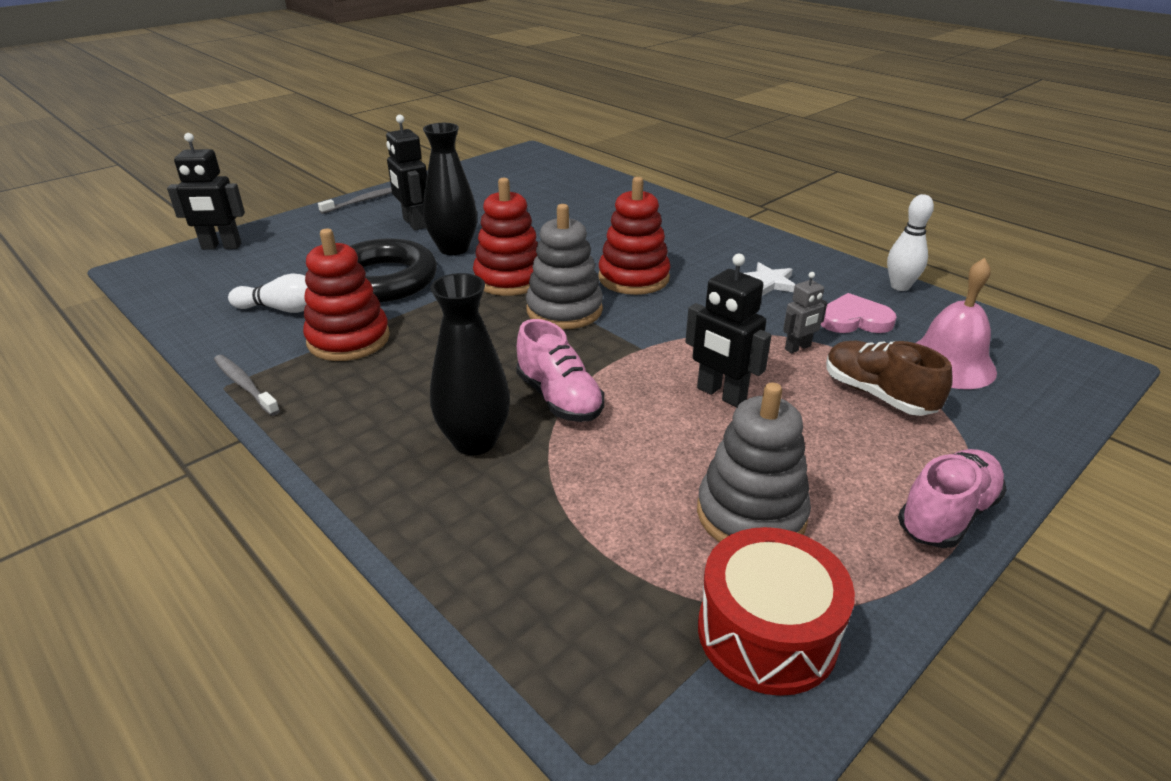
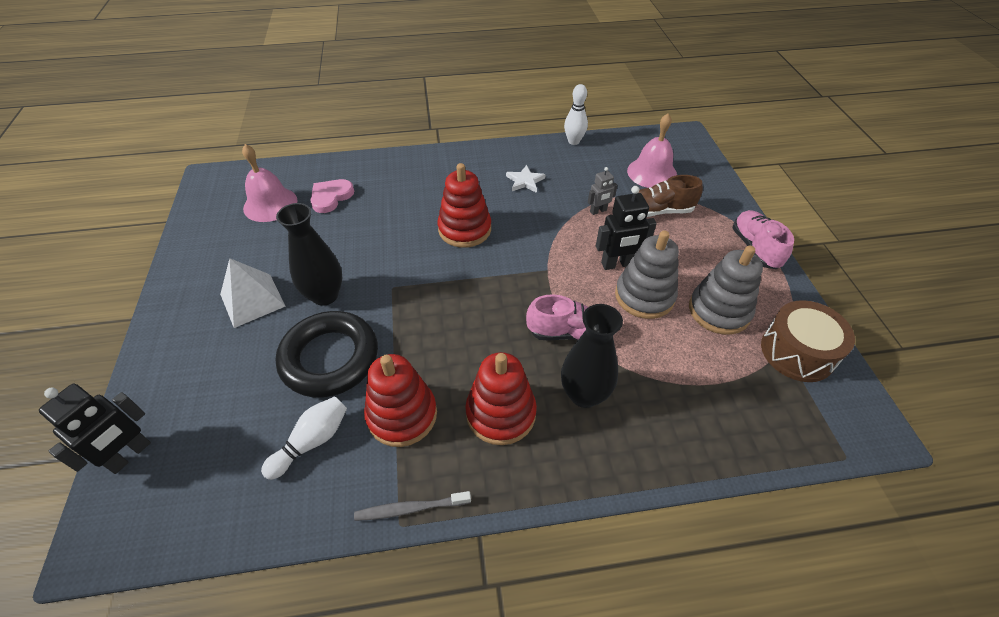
camera: 55 degrees left, 15 degrees up
(363, 201) = (165, 314): grey toothbrush -> none
(414, 223) = (252, 300): black robot -> white pyramid
(509, 279) = (404, 287): red stacking toy -> red stacking toy (501, 413)
(532, 184) = (270, 204): none -> pink bell
(564, 310) = (473, 280): grey stacking toy -> grey stacking toy (644, 296)
(767, 633) = (797, 352): red drum -> brown drum
(798, 348) = (598, 211): grey robot -> grey robot turned 60 degrees clockwise
(854, 320) = (590, 176): pink heart -> pink heart (331, 197)

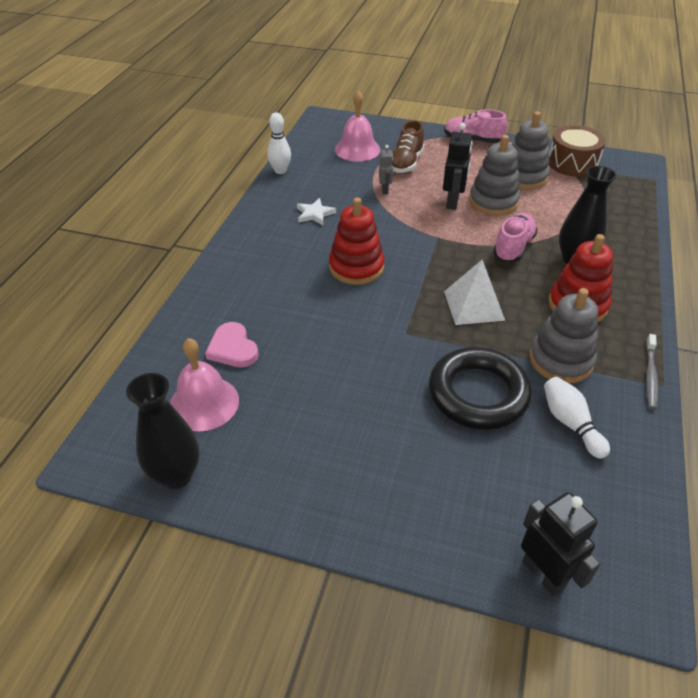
camera: 65 degrees left, 5 degrees down
(252, 300) = (365, 442): white pyramid -> white pyramid (473, 305)
(325, 295) = (391, 382): black vase -> black vase (176, 475)
(402, 415) = (560, 360): red stacking toy -> grey stacking toy

